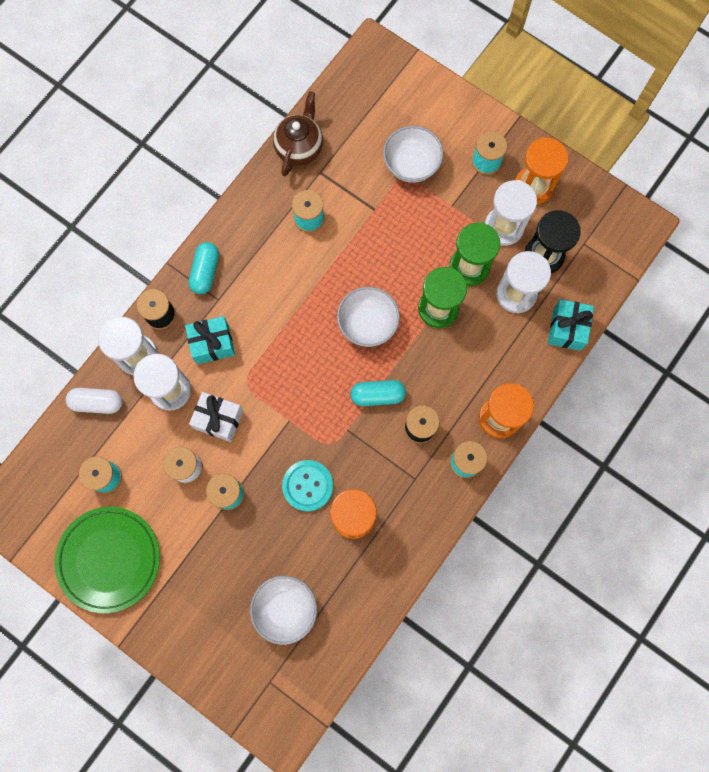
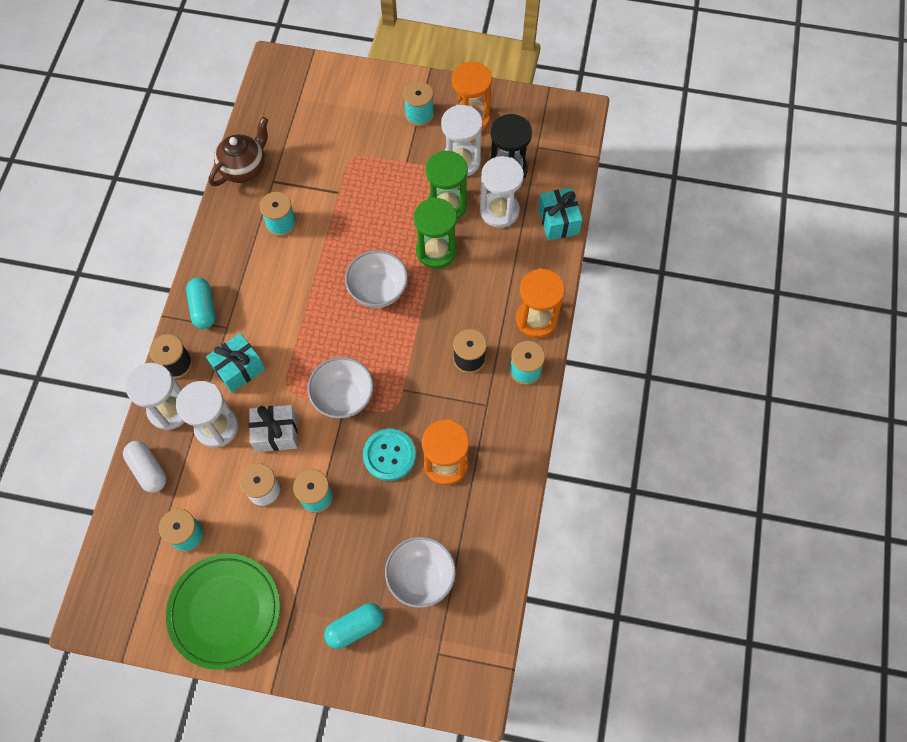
camera: 25 degrees left, 10 degrees down
(97, 403) = (148, 470): white capsule -> white capsule turned 75 degrees clockwise
(299, 148) = (244, 168): brown teapot -> brown teapot turned 45 degrees clockwise
(377, 395) = (416, 347): turquoise capsule -> turquoise capsule (355, 627)
(411, 165) = (354, 143): white bowl -> white bowl (343, 397)

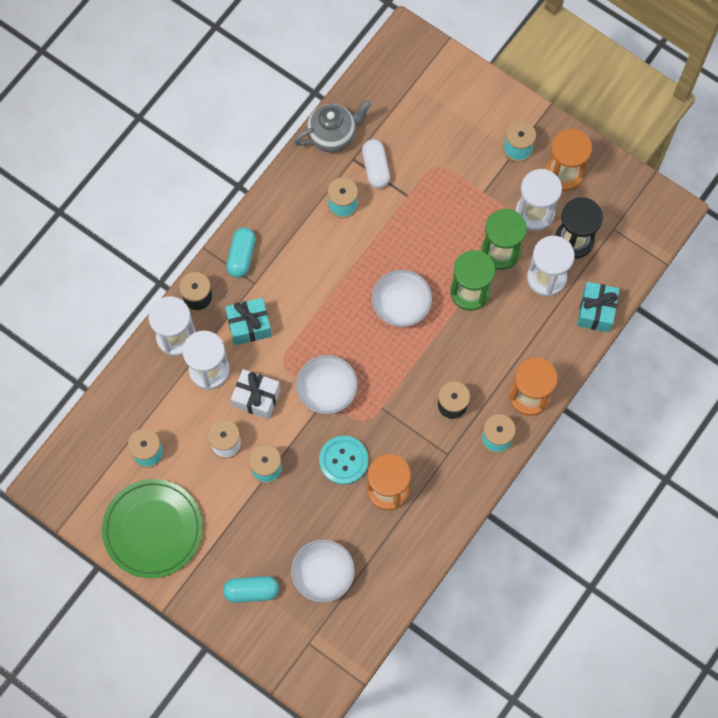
camera: 25 degrees right, 5 degrees up
(148, 470) = (138, 382): white capsule -> white capsule (375, 168)
(244, 168) = (332, 135): brown teapot -> grey teapot

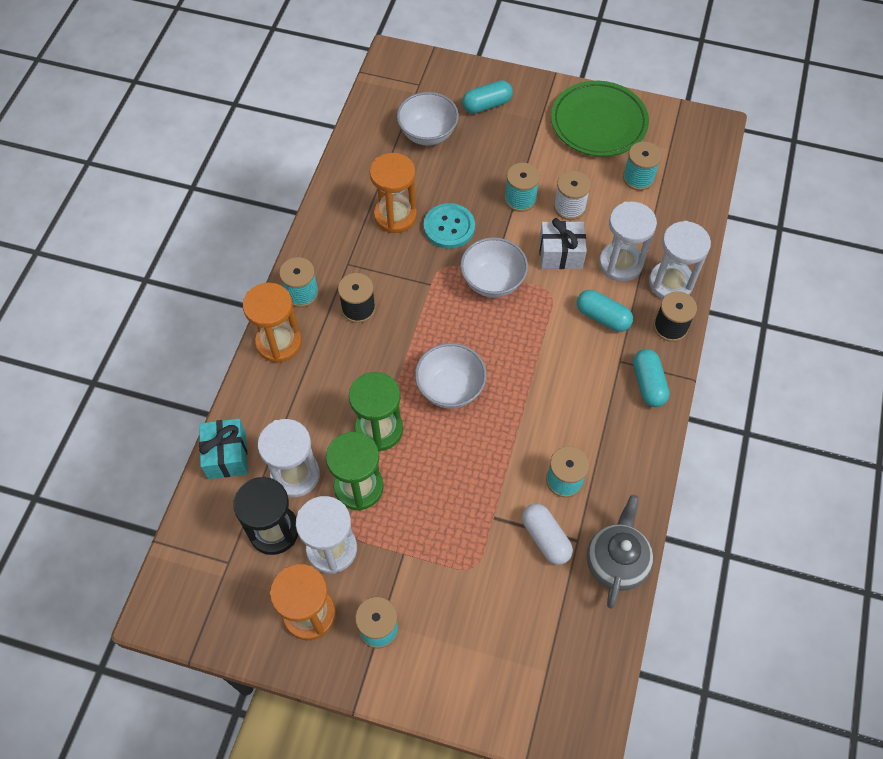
camera: 160 degrees right, 10 degrees down
(249, 326) = (602, 317): turquoise gift -> turquoise capsule
(332, 135) = (616, 562): grey teapot -> grey teapot turned 150 degrees clockwise

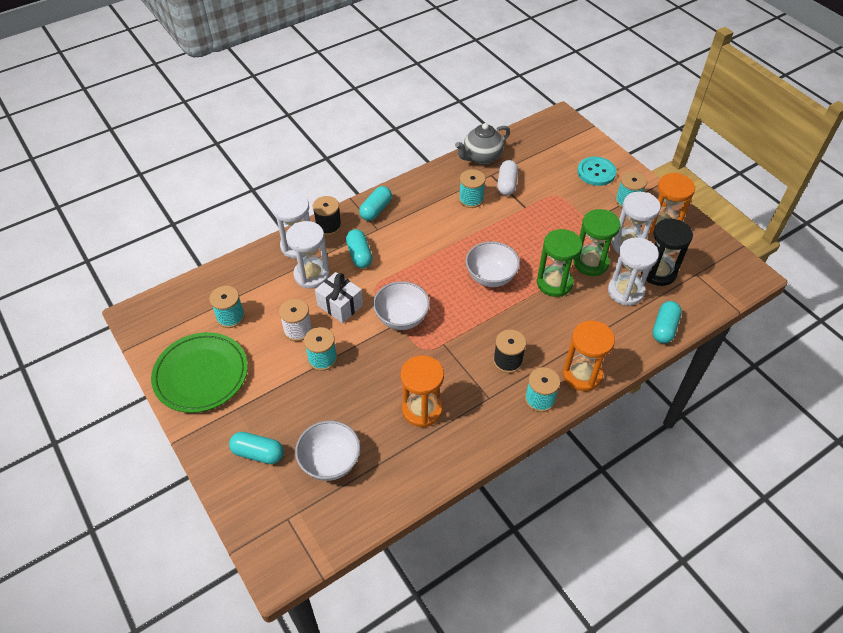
camera: 140 degrees left, 10 degrees down
(227, 455) = (664, 328): turquoise gift -> turquoise capsule
(449, 227) = (392, 373): turquoise button -> turquoise button (596, 172)

